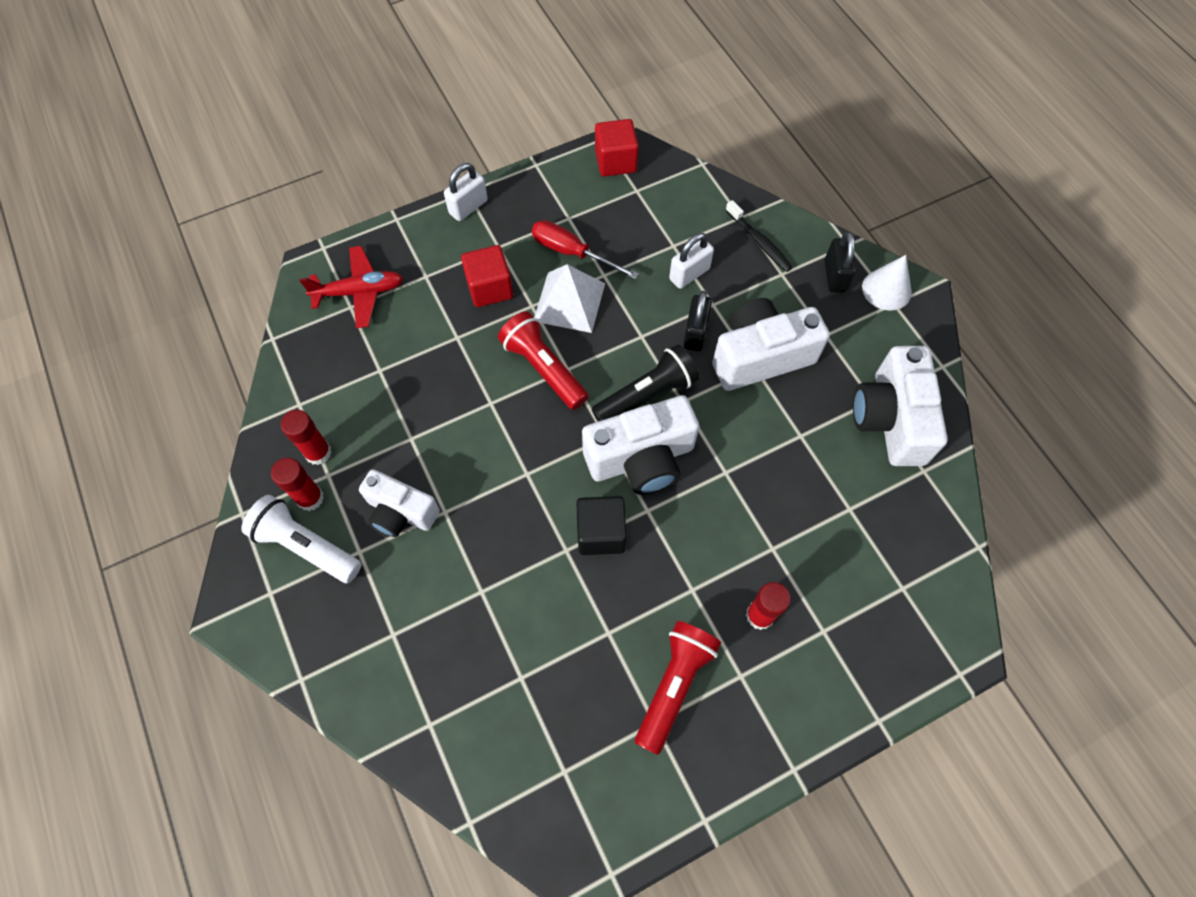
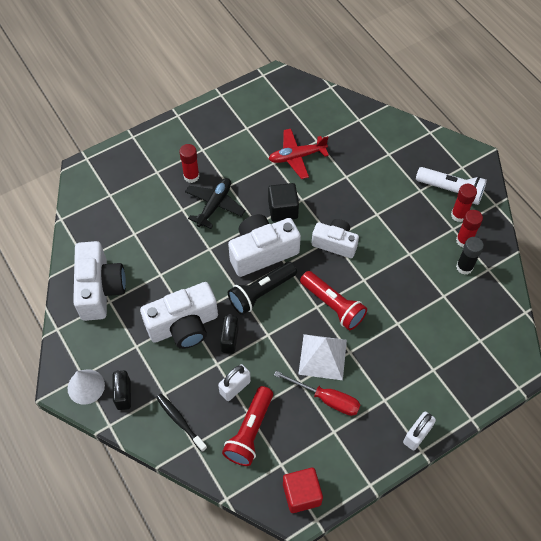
camera: 175 degrees right, 5 degrees down
(334, 410) = (464, 267): none -> black glue stick
(359, 292) = (477, 352): red plane -> red plane (297, 157)
(401, 512) = (402, 212): white camera -> white camera (335, 243)
(490, 288) = (383, 363): red cube -> none
(674, 685) = (237, 143): red flashlight -> red flashlight (250, 431)
(717, 551) = (214, 205): none -> black plane

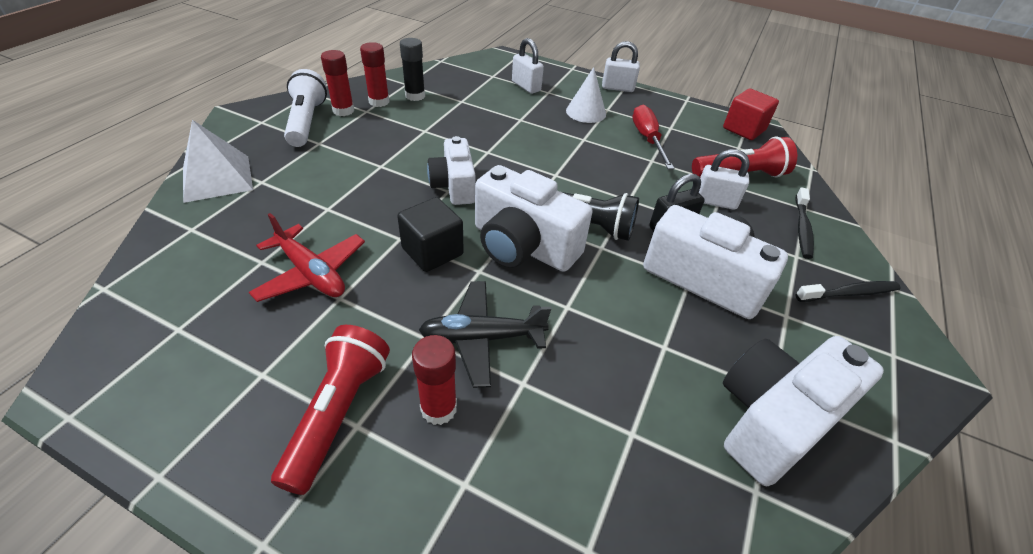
camera: 125 degrees left, 15 degrees down
(86, 386) = (897, 341): white cone -> white cone (586, 112)
(124, 395) = (849, 293): black padlock -> black toothbrush
(322, 357) = (609, 153): white pyramid -> white pyramid (217, 178)
(333, 305) = (542, 163): red flashlight -> red flashlight (338, 413)
(449, 356) = (526, 86): none -> white padlock

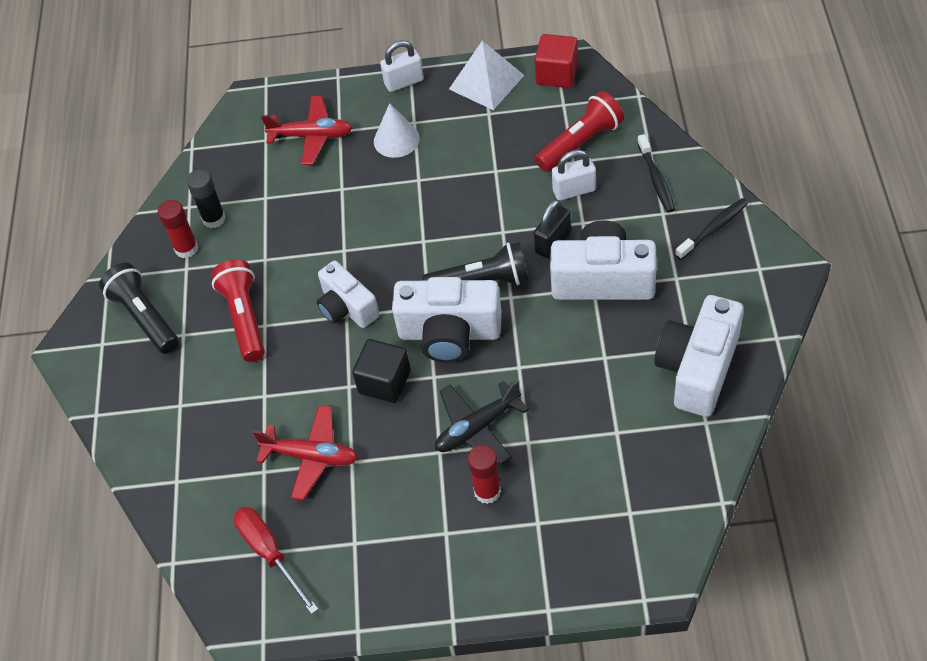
camera: 20 degrees left, 10 degrees up
(217, 178) = (138, 425): white pyramid -> white pyramid (486, 82)
(307, 122) = (145, 317): white flashlight -> black flashlight
(338, 413) = (428, 533): red flashlight -> red flashlight (245, 318)
(343, 111) = (164, 282): red glue stick -> none
(526, 86) = (312, 136): white padlock -> red plane
(647, 139) = (476, 144): red screwdriver -> red screwdriver (270, 553)

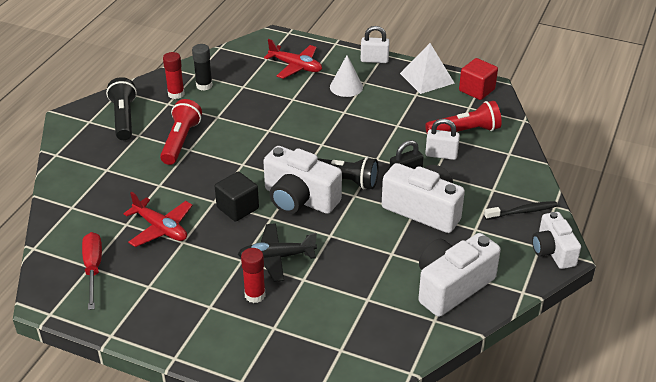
camera: 20 degrees right, 15 degrees down
(347, 307) = (246, 160): white camera -> white camera (552, 251)
(656, 179) = (502, 169): black toothbrush -> none

